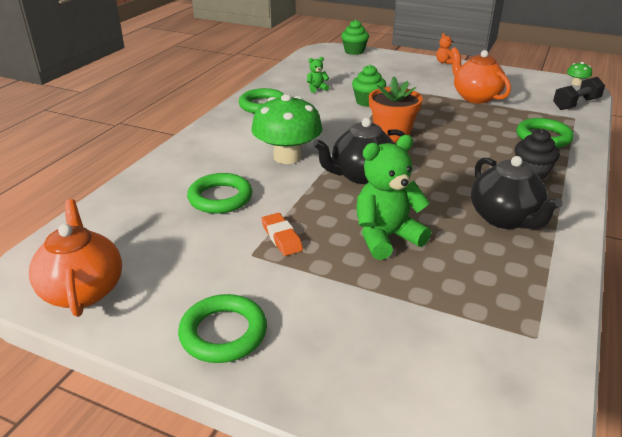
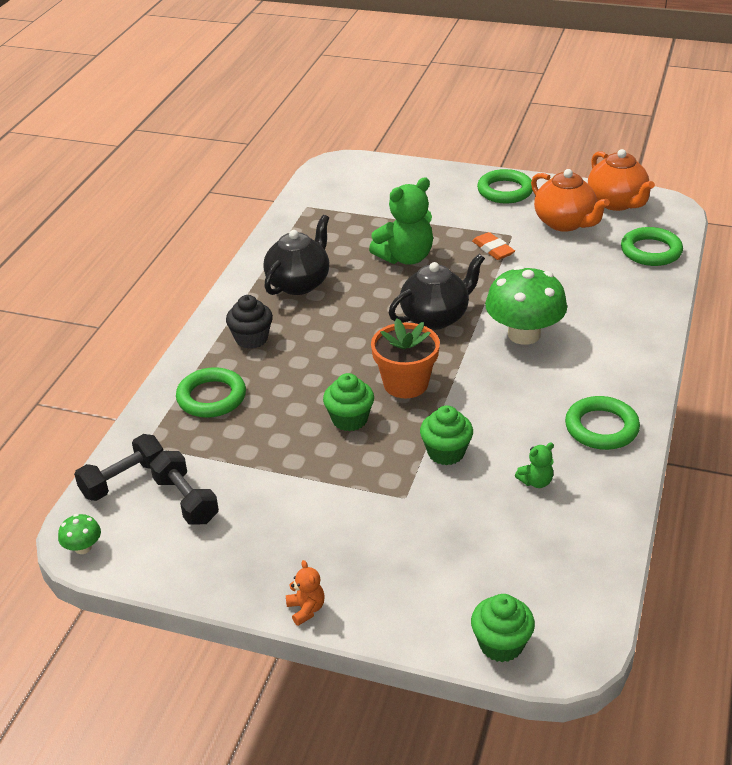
camera: 175 degrees right, 5 degrees up
(220, 198) = (567, 279): green ring -> green ring (651, 251)
(433, 119) = (349, 419): none -> green cupcake
(475, 97) = (275, 483): orange teapot -> orange teapot (565, 223)
(505, 219) = (299, 283): black teapot -> black teapot turned 60 degrees clockwise
(528, 95) = (186, 500): none -> black dumbbell

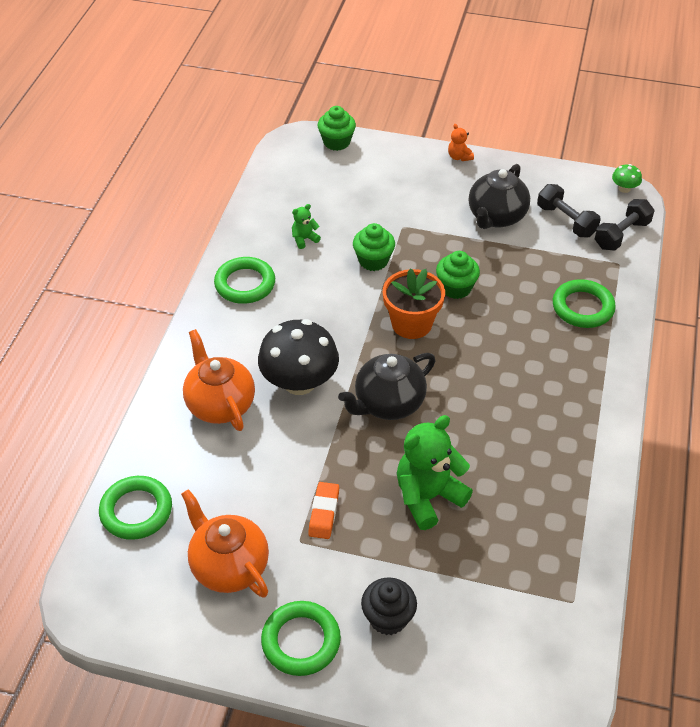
camera: 175 degrees right, 10 degrees up
(251, 339) = (569, 373): black cupcake -> black cupcake (388, 618)
(299, 283) = (543, 452): black teapot -> black teapot (496, 217)
(493, 249) = (324, 513): orange eraser -> orange eraser turned 45 degrees clockwise
(524, 334) = (299, 382): green mushroom -> black mushroom
(617, 203) = (151, 612): orange teapot -> orange teapot (220, 404)

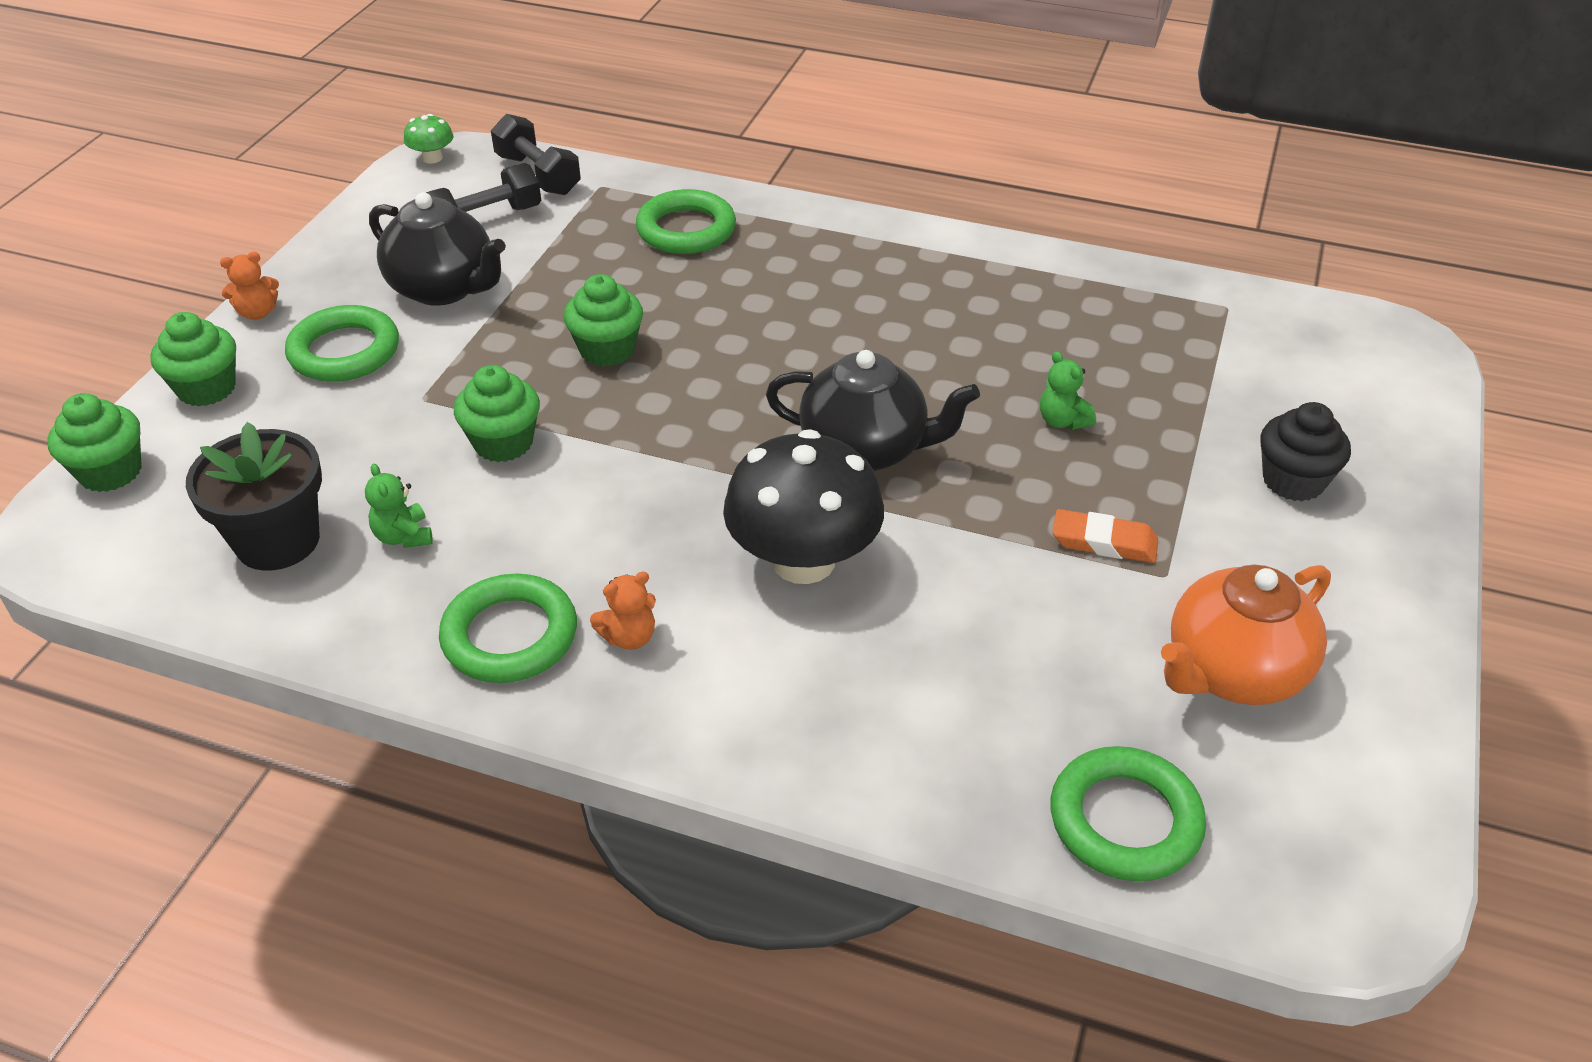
camera: 85 degrees left, 5 degrees down
(220, 404) = (849, 681): orange teapot -> none
(245, 323) = (629, 637): none -> orange teddy bear
(298, 201) = (277, 541): none -> black flower pot
(301, 641) = (1359, 582): green ring -> green ring (344, 351)
(388, 403) = (865, 450): black teapot -> black teapot turned 45 degrees counterclockwise
(397, 155) = (206, 388): none -> green cupcake
(411, 324) = (682, 408): orange flower pot -> none
(428, 497) = (1062, 421): green teddy bear -> green teddy bear, size x0.46

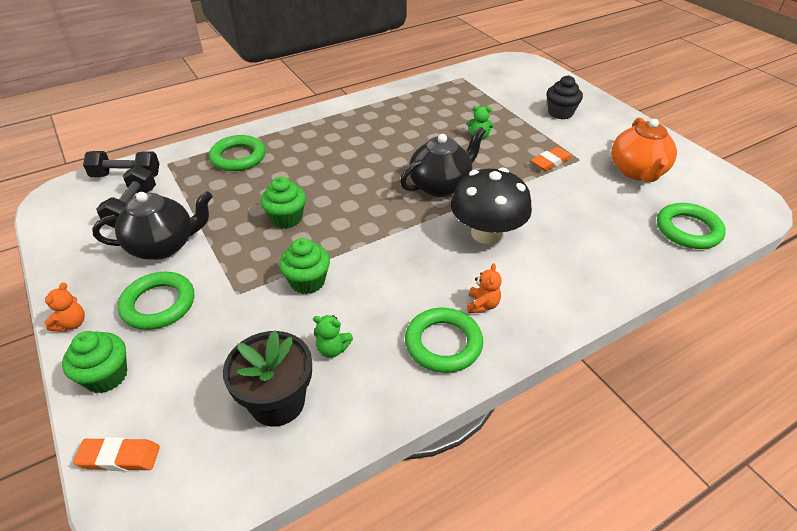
camera: 50 degrees left, 0 degrees up
(110, 472) = (119, 457): green cupcake -> orange eraser
(432, 158) = (51, 200): green mushroom -> none

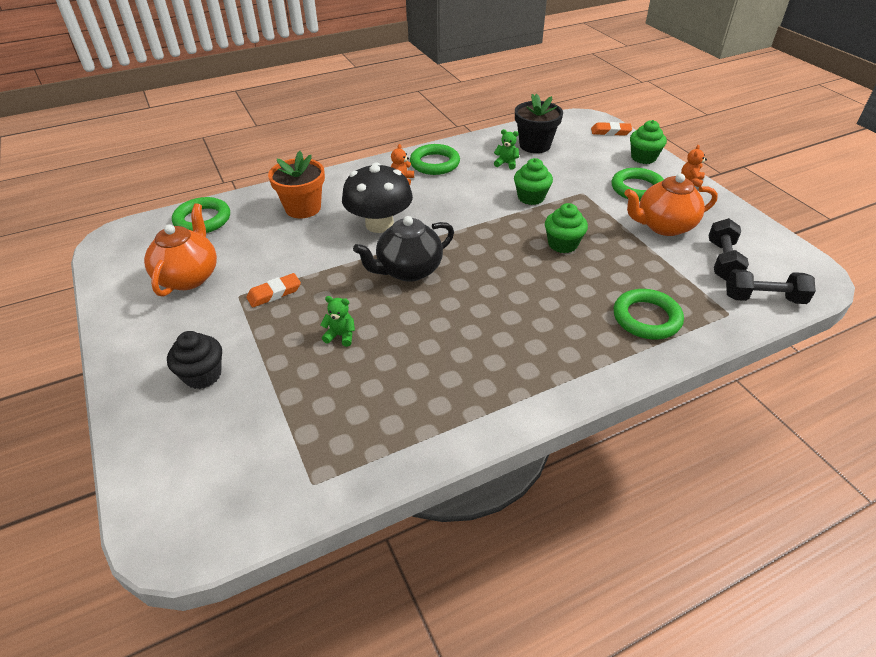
camera: 175 degrees left, 0 degrees up
(163, 246) = (663, 226): black teapot -> orange teapot
(587, 251) = (303, 208): none -> orange flower pot

